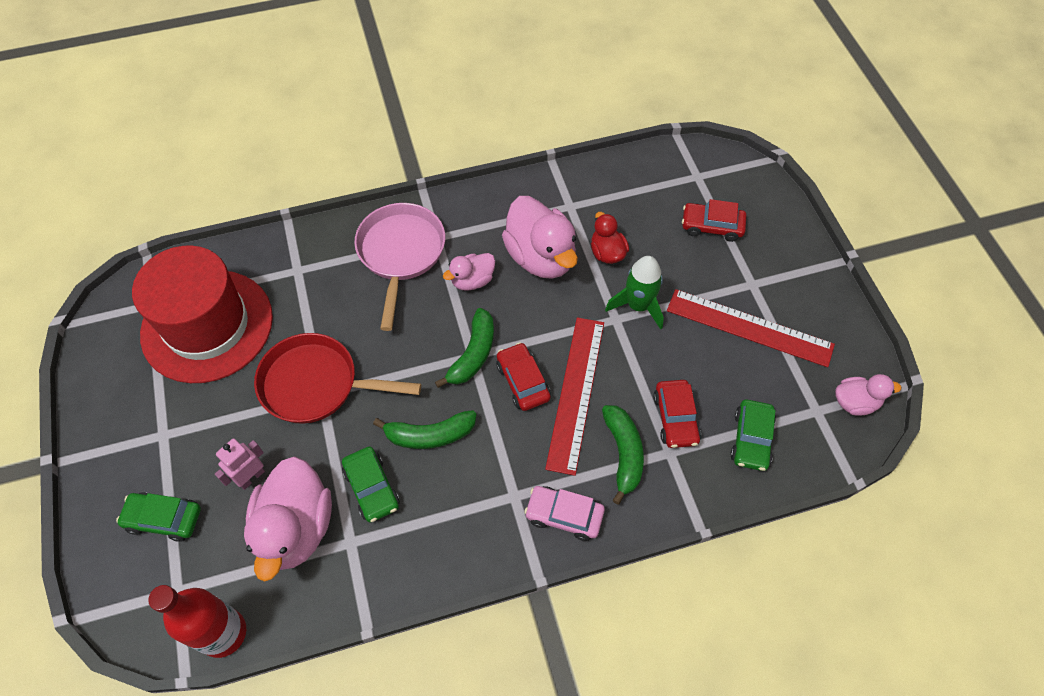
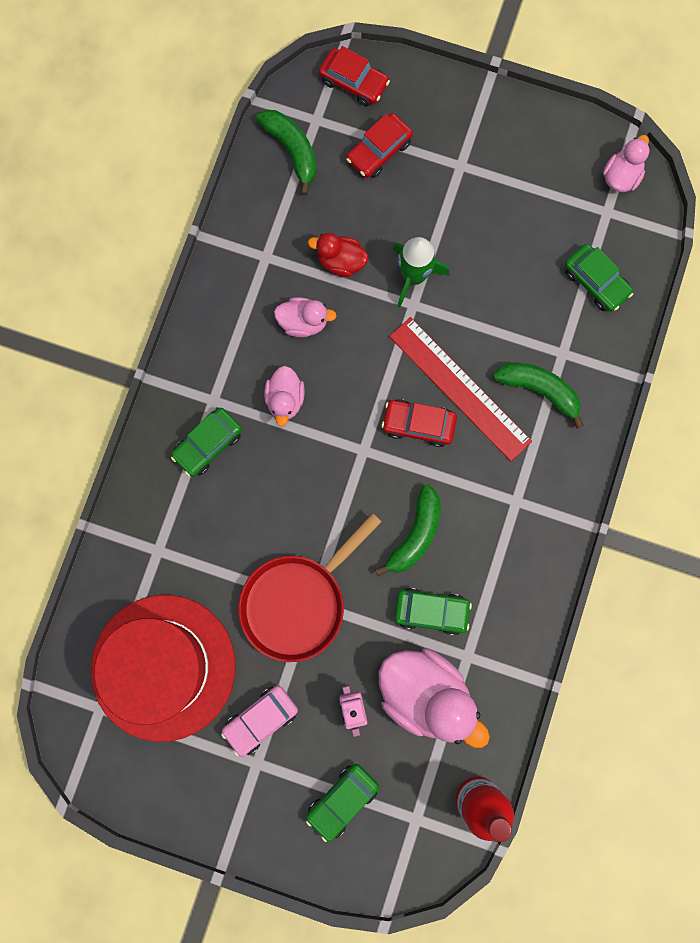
camera: 55 degrees left, 20 degrees up
(401, 253) = (208, 444): pink pan -> green car
(473, 354) = (362, 448): green banana -> green banana (292, 150)
(541, 257) = (303, 322): pink duck -> pink duck, size x0.53
(564, 515) = (559, 473): pink car -> pink car (260, 719)
(675, 418) = (537, 326): red car -> red car (354, 82)
(749, 328) = (499, 202): red ruler -> none

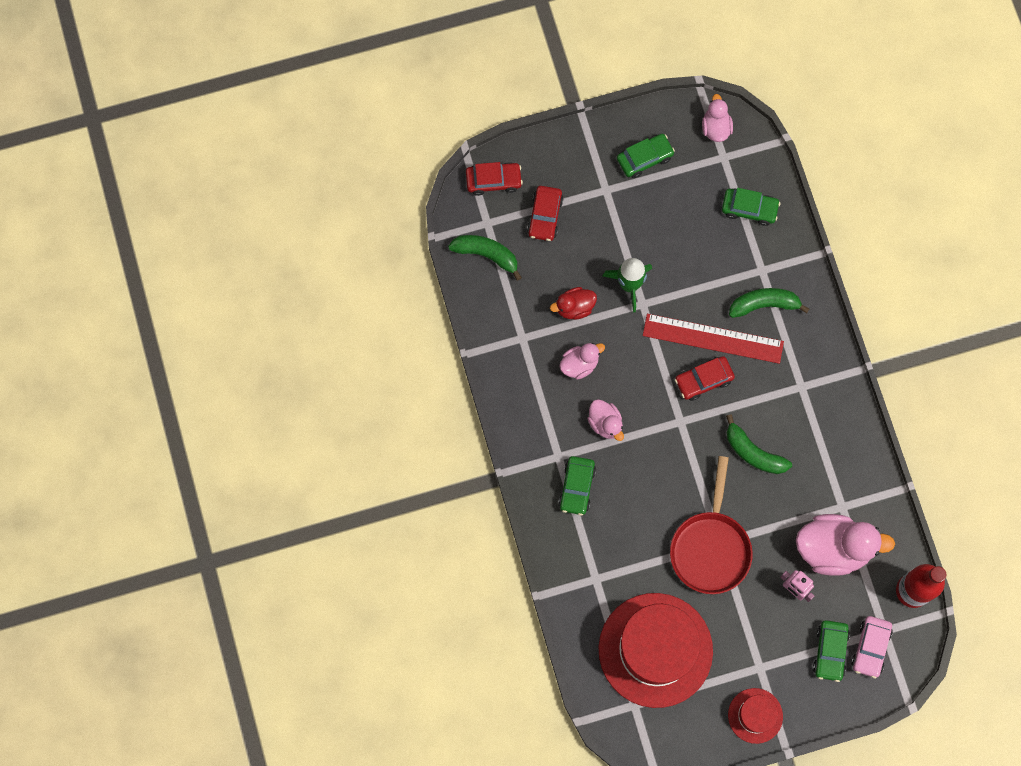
camera: 35 degrees left, 5 degrees down
(214, 810) = (755, 715): none -> red hat
(260, 719) = (742, 638): pink car -> pink car (870, 648)
(415, 534) = (753, 452): green banana -> green banana turned 135 degrees clockwise
(431, 611) = (799, 494): green car -> green car (644, 158)

